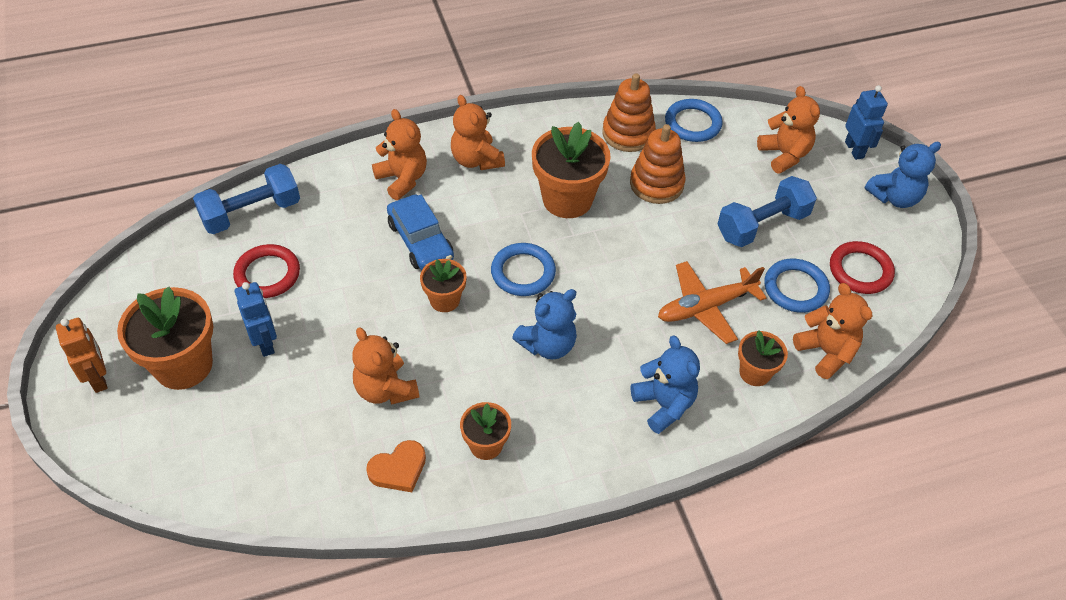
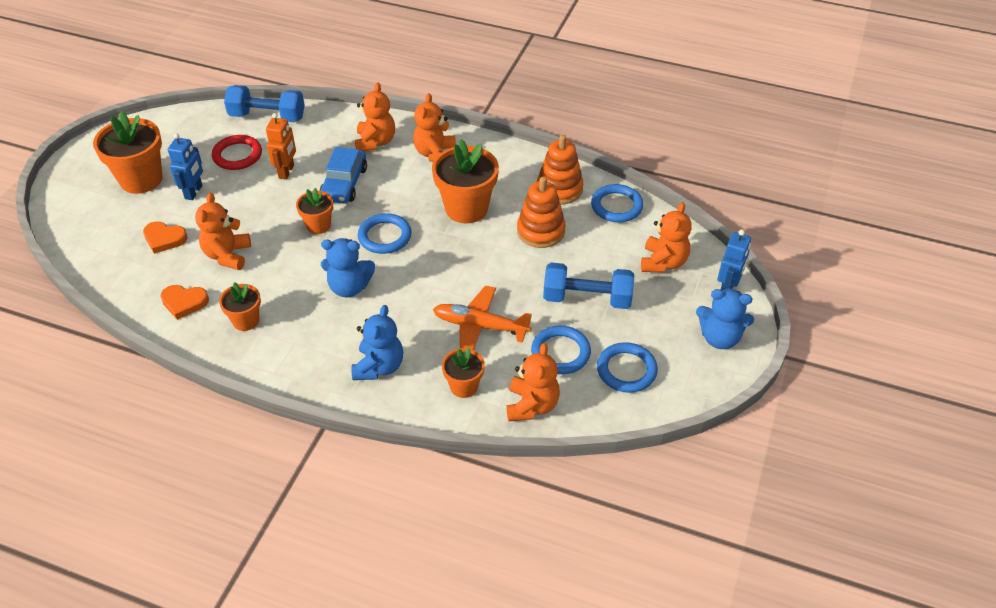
camera: 40 degrees right, 5 degrees down
(99, 378) = (95, 162): orange robot -> orange robot (286, 172)
(293, 415) = (164, 239): none -> orange heart
(860, 270) = (626, 370): red ring -> blue ring

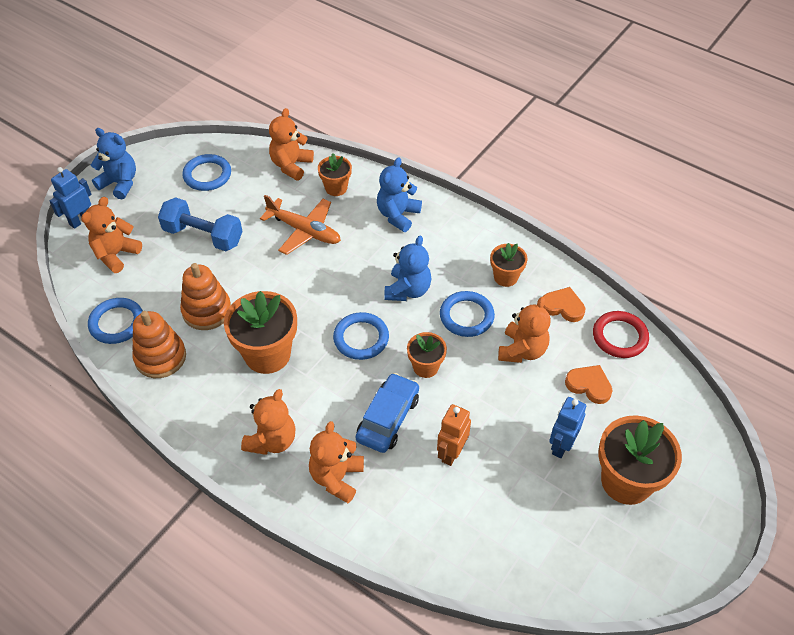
camera: 165 degrees left, 5 degrees up
(237, 155) = (509, 495): red ring -> red ring (619, 337)
(267, 116) = (467, 562): blue dumbbell -> none
(349, 287) = (408, 290): blue teddy bear -> blue teddy bear turned 90 degrees clockwise
(560, 352) = (250, 197): blue ring -> blue ring (466, 316)

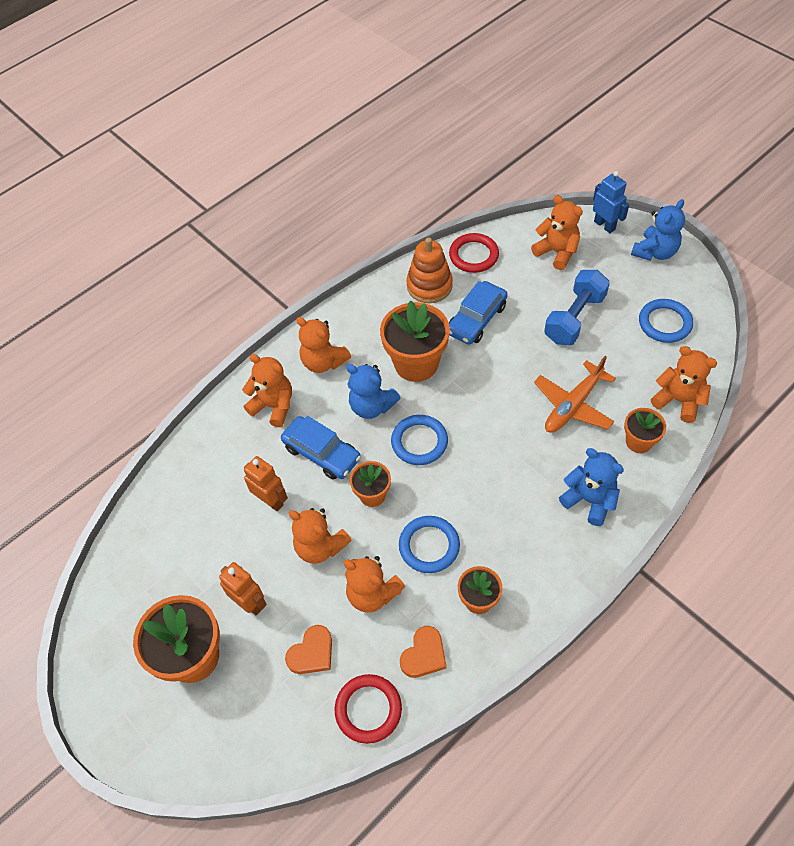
camera: 105 degrees right, 5 degrees up
(117, 323) = (473, 255): blue ring -> red ring
(207, 311) = (476, 319): orange stacking toy -> blue car
(408, 290) = (475, 493): blue teddy bear -> blue teddy bear (372, 406)
(489, 399) = (320, 546): none -> orange teddy bear
(561, 445) = (250, 603): blue robot -> orange robot

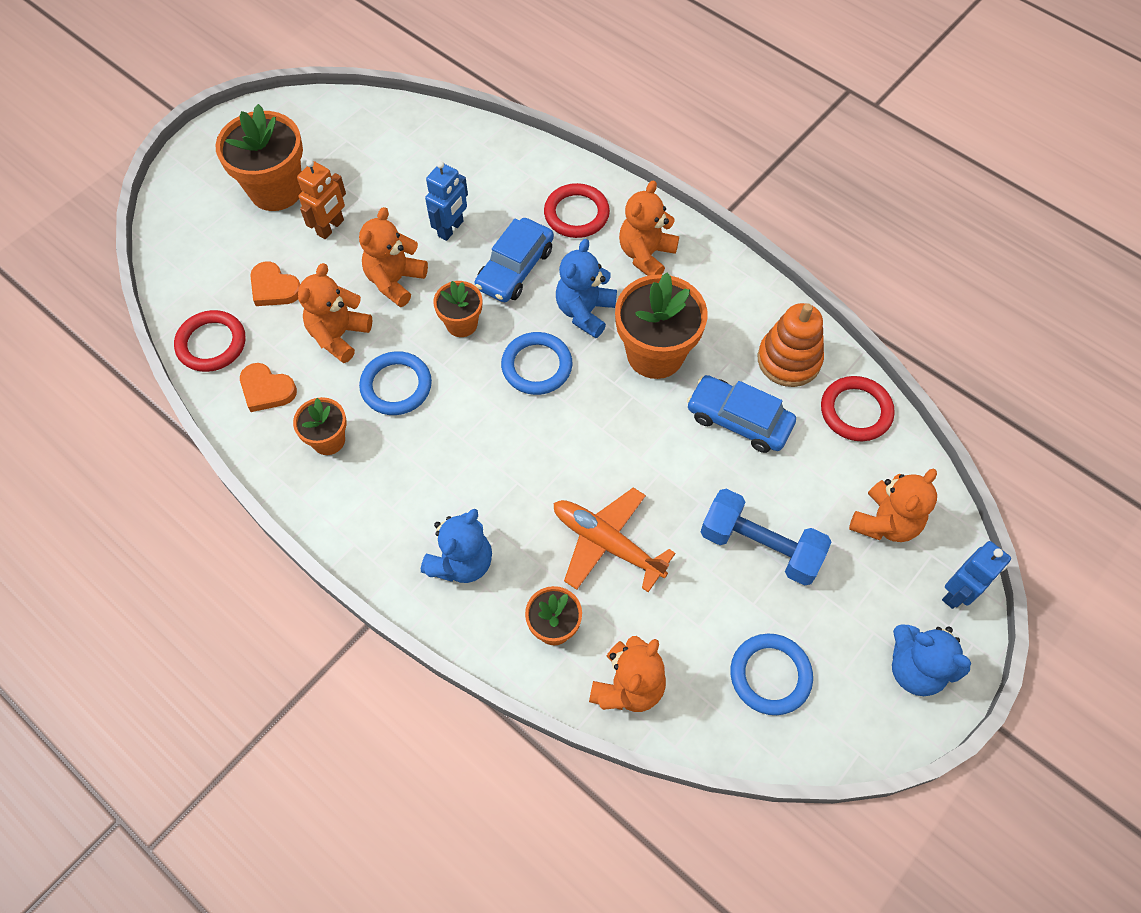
camera: 80 degrees right, 5 degrees up
(271, 500) = (451, 229): orange robot -> blue robot
(273, 406) = (576, 214): orange teddy bear -> red ring

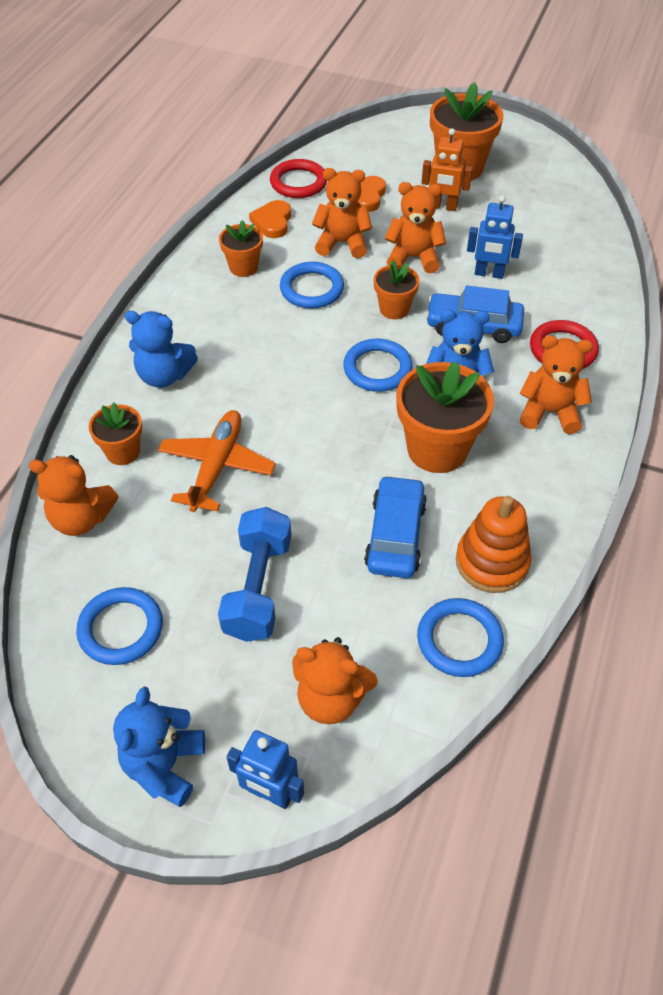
camera: 70 degrees right, 10 degrees down
(855, 411) = (459, 640): red ring -> blue ring

